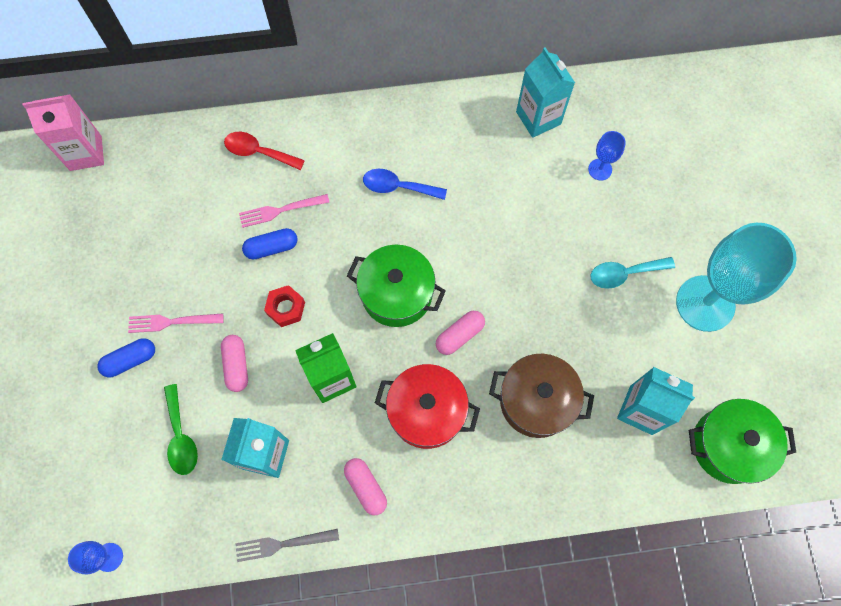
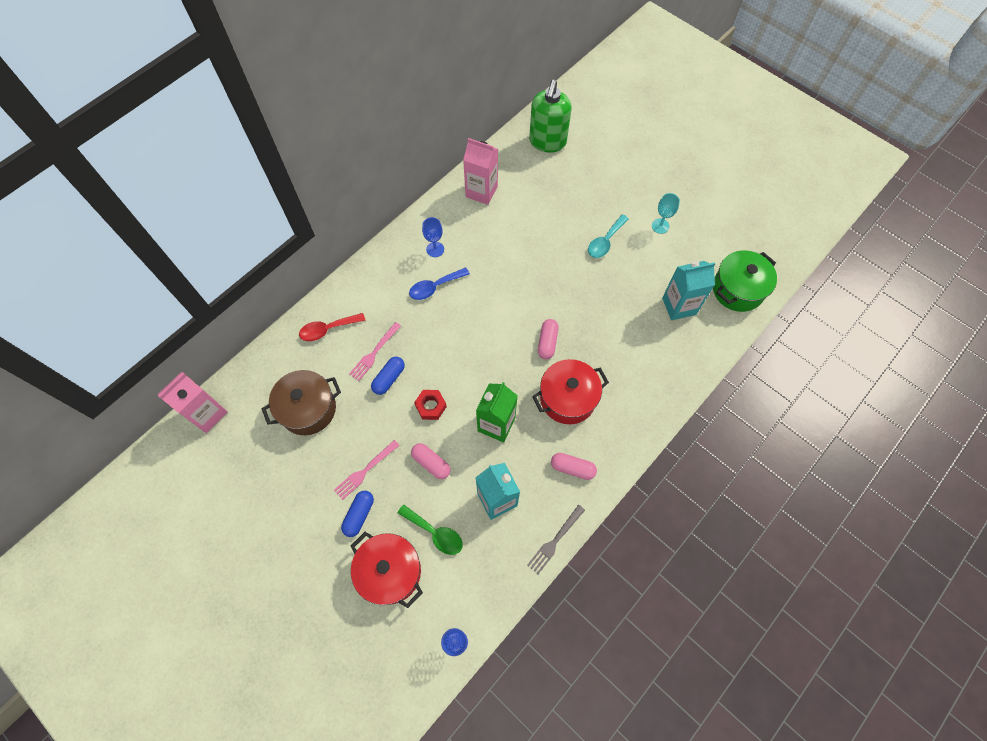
camera: 40 degrees left, 5 degrees down
(110, 438) = (390, 572): none -> red pot
(397, 294) = (490, 347): green pot -> none
(536, 401) = (621, 344): brown pot -> brown pot (308, 409)
(538, 118) = (481, 191): turquoise carton -> pink carton
(600, 169) = (541, 195): blue goblet -> blue goblet (435, 249)
(663, 112) = (547, 142): none -> green soap dispenser
(705, 303) = (660, 226): turquoise goblet -> turquoise goblet, size x0.43

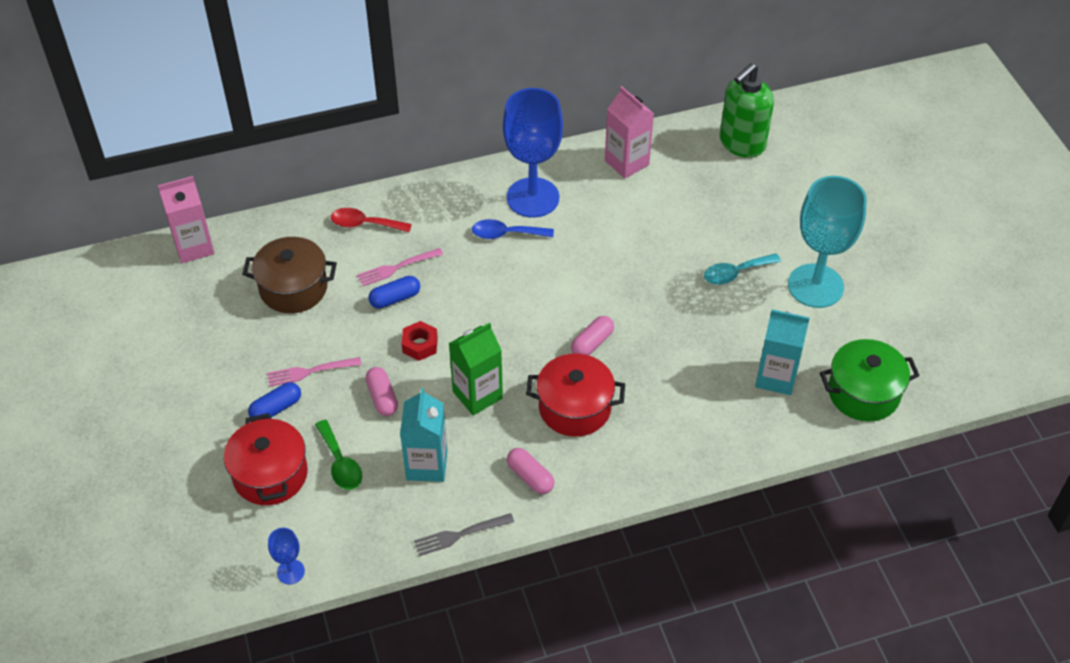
camera: 30 degrees right, 15 degrees down
(435, 249) = (533, 198): blue goblet -> blue goblet, size x2.32
(660, 226) = (815, 286): turquoise goblet -> turquoise goblet, size x2.32

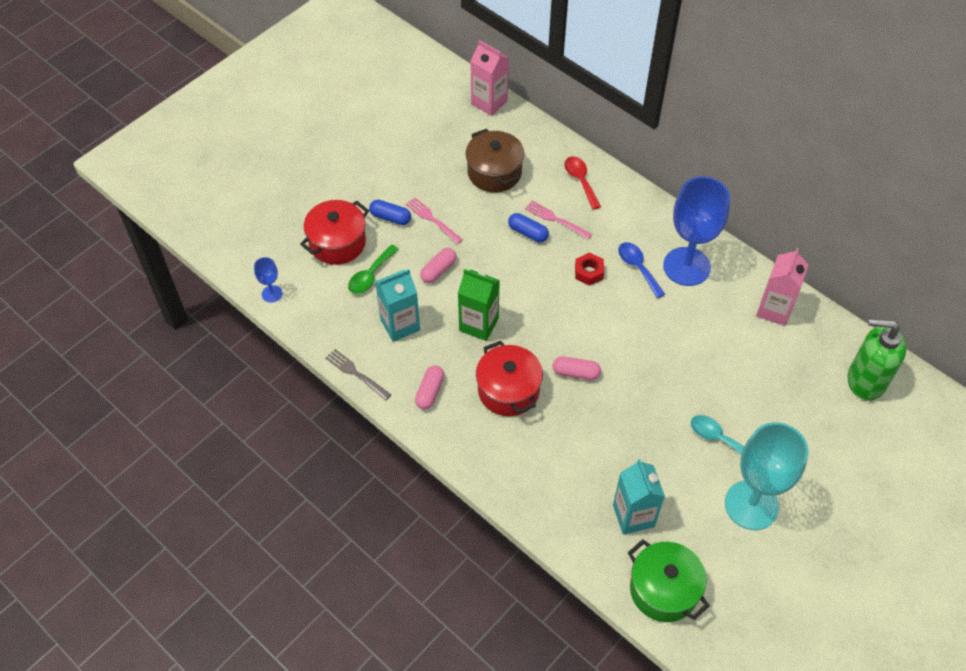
camera: 60 degrees right, 5 degrees up
(420, 345) = (498, 268): red nut -> red nut (588, 272)

